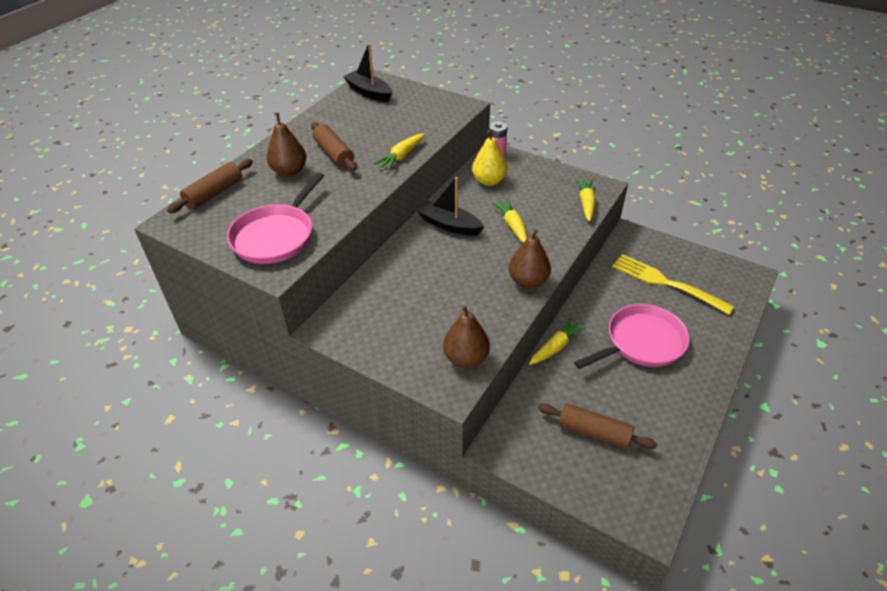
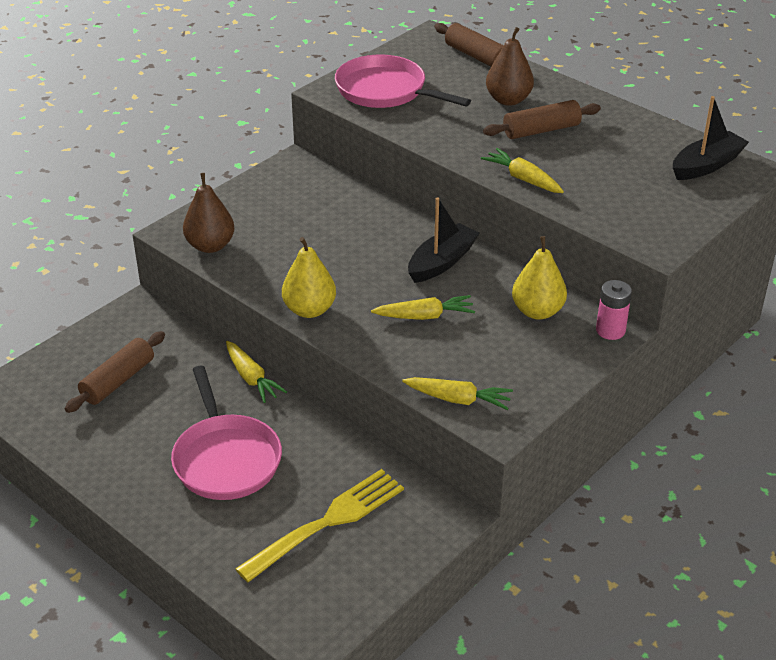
camera: 100 degrees right, 5 degrees down
(528, 281) = (309, 310): brown pear -> yellow pear

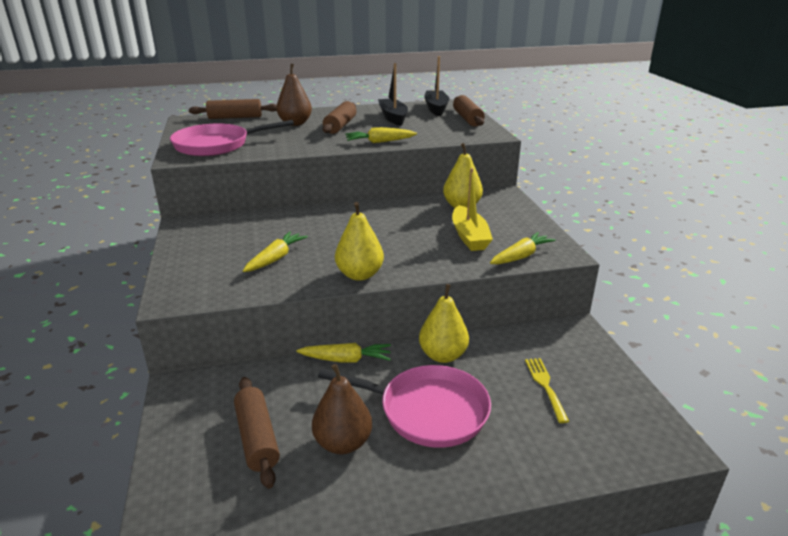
camera: 55 degrees left, 10 degrees down
(210, 246) = (218, 288): brown pear -> brown pear (343, 443)
(313, 435) = (443, 355): none -> yellow pear
(326, 523) = (546, 386): yellow fork -> yellow fork, size x0.54
(424, 316) = (422, 238): yellow carrot -> yellow carrot (275, 258)
(441, 262) = (375, 215): black boat -> black boat (393, 117)
(465, 346) = (469, 236): none -> yellow boat
(610, 330) = (503, 195): pink battery -> none
(697, 205) = (467, 119): none -> brown rolling pin

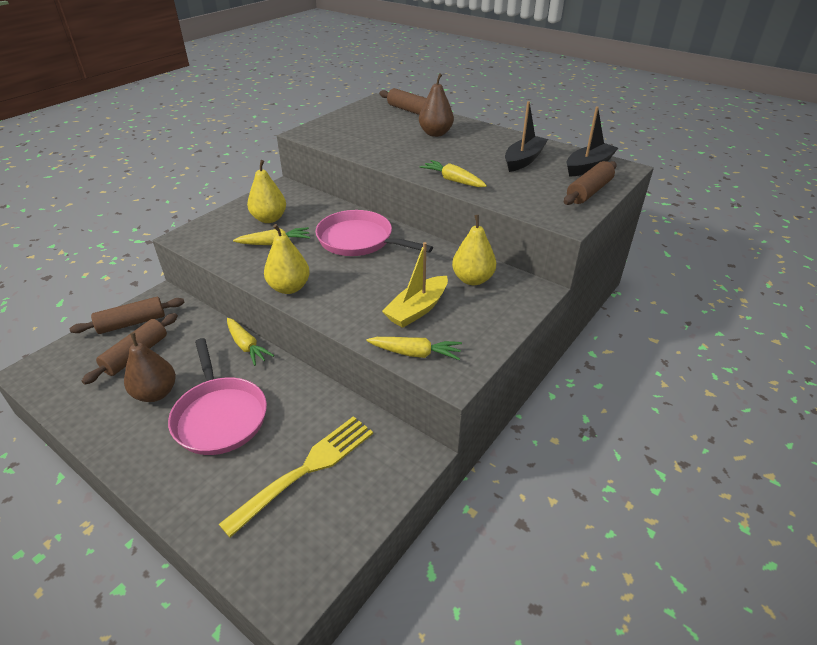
camera: 50 degrees right, 10 degrees up
(216, 145) = (346, 131): pink pan -> pink pan (359, 240)
(340, 126) = (462, 150): brown rolling pin -> brown rolling pin (132, 323)
(443, 355) = (295, 390): yellow pear -> yellow pear (269, 219)
(546, 386) = (305, 470): yellow fork -> yellow fork, size x1.84

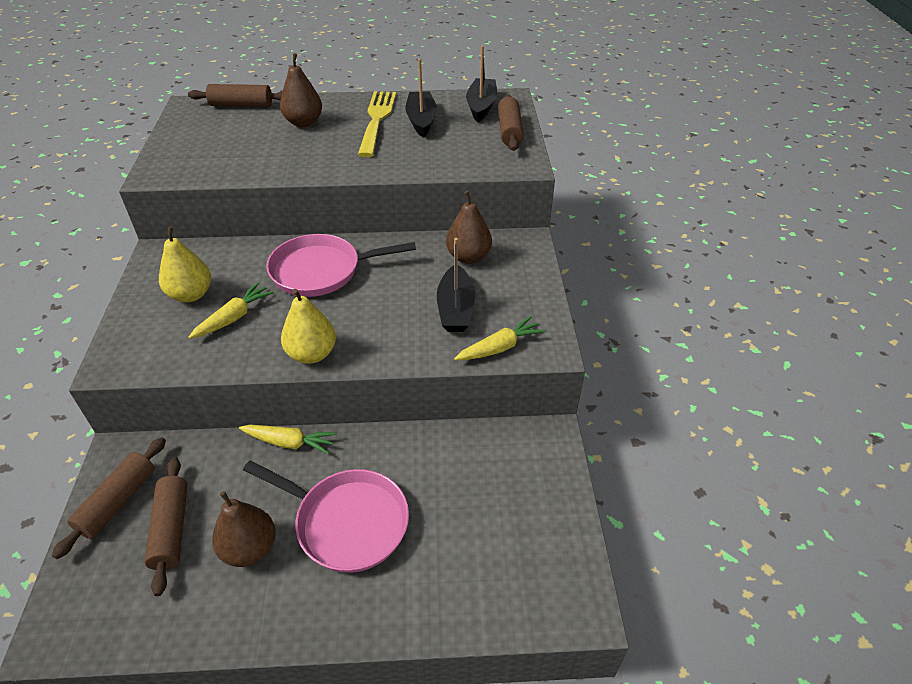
camera: 40 degrees left, 5 degrees up
(305, 470) = (481, 510): yellow fork -> yellow fork (377, 120)
(417, 309) = (455, 308): yellow boat -> black boat
(453, 180) = (385, 166): yellow carrot -> none
(472, 279) = (468, 257): yellow pear -> brown pear

